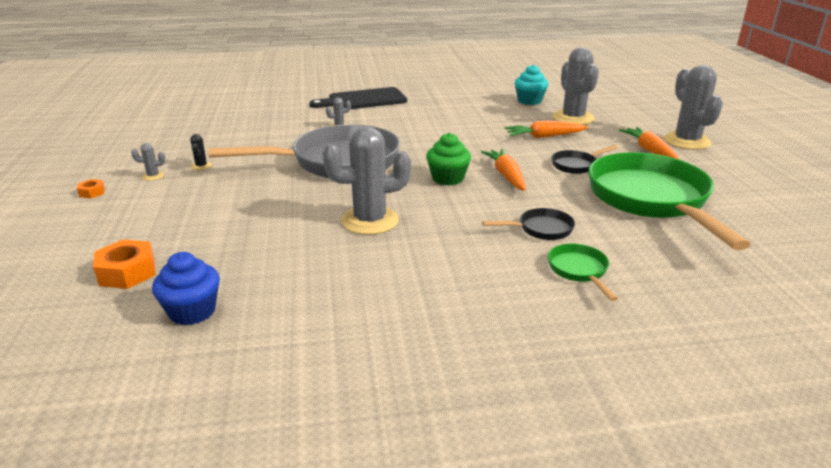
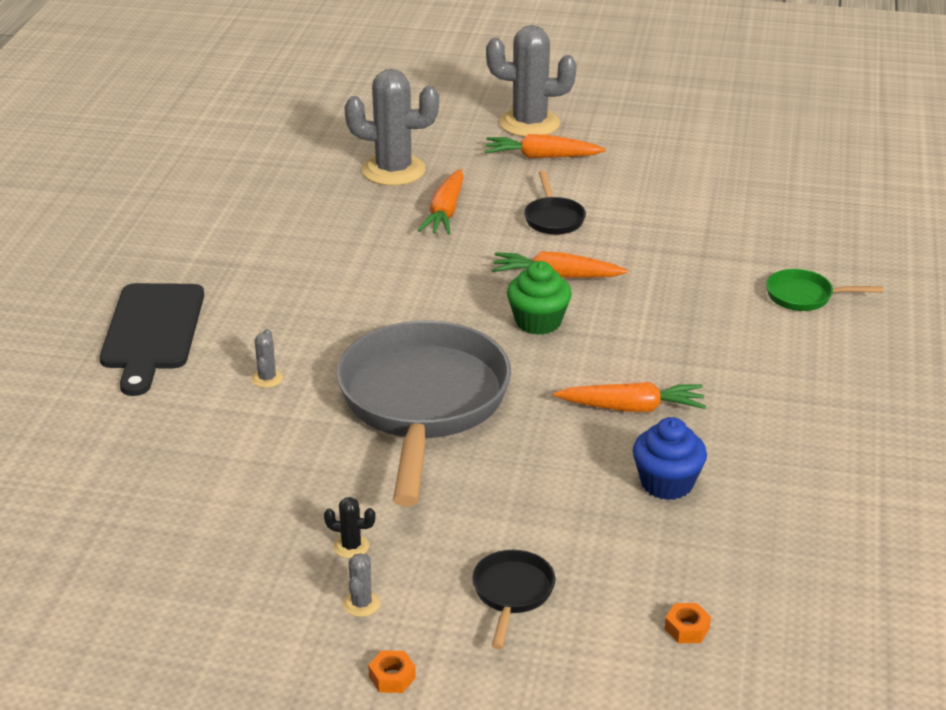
camera: 70 degrees left, 5 degrees up
(127, 272) = (687, 629): orange nut -> orange nut, size x0.53
(192, 311) = (799, 573): blue cupcake -> blue cupcake (667, 483)
(370, 221) = (632, 408): grey cactus -> orange carrot
(529, 101) = (294, 182): turquoise cupcake -> none
(541, 229) = (709, 293): black pan -> black pan (512, 594)
(651, 200) = (673, 204): green pan -> none

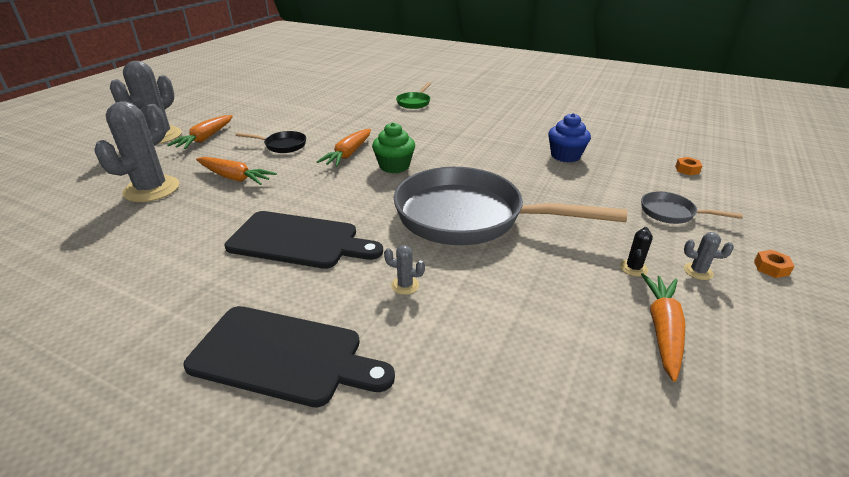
camera: 75 degrees left, 0 degrees up
(325, 294) = (299, 241): none -> black cutting board
(512, 594) = (671, 213): black pan -> grey pan
(632, 408) = (495, 154): orange carrot -> orange carrot (662, 329)

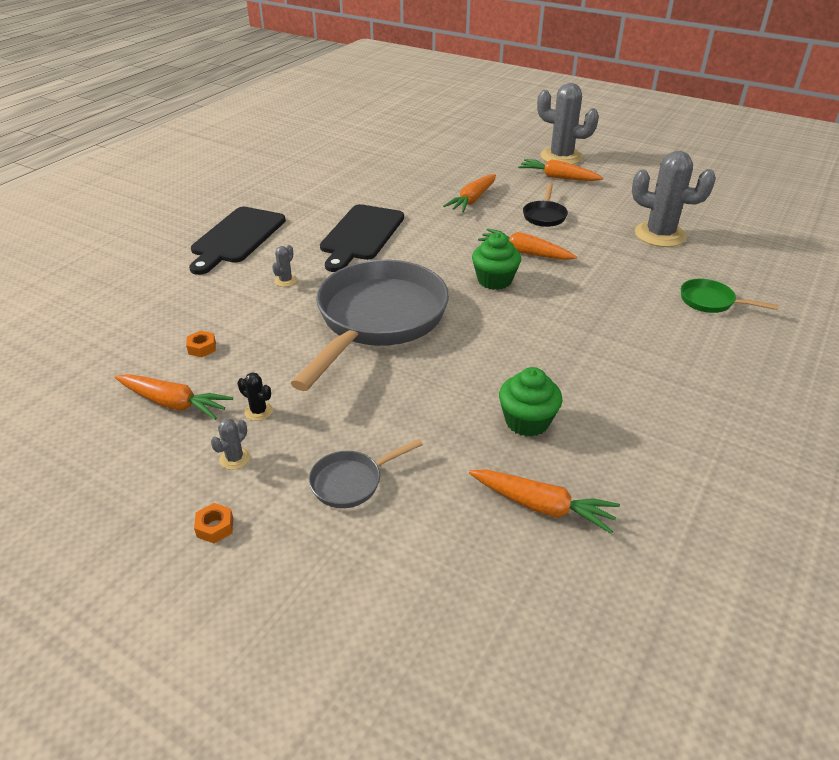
camera: 95 degrees right, 5 degrees up
(151, 189) = (454, 170): grey cactus -> grey cactus (660, 235)
(565, 156) = (527, 421): blue cupcake -> green cupcake
(634, 153) = (542, 506): none -> orange carrot
(671, 213) = (351, 482): grey pan -> grey pan turned 150 degrees counterclockwise
(687, 170) = (477, 555): orange nut -> orange nut (202, 348)

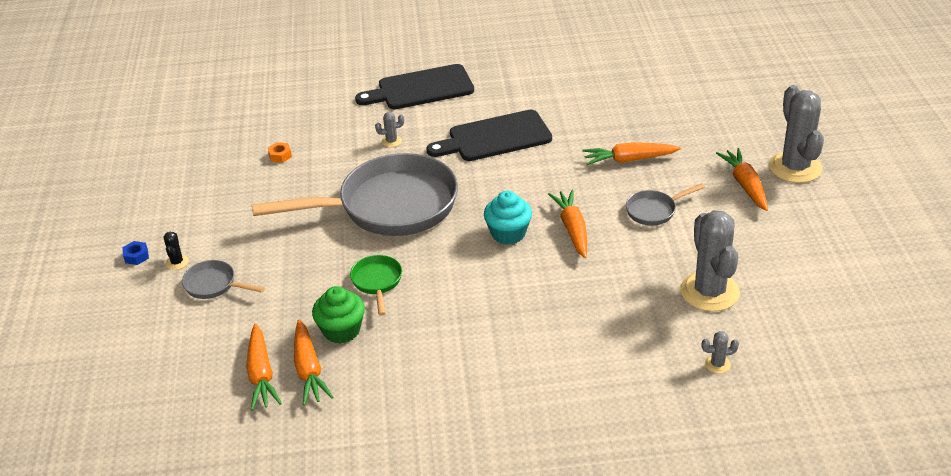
camera: 55 degrees right, 0 degrees up
(174, 403) = (219, 179): orange carrot -> orange carrot (309, 370)
(215, 527) = (136, 256): orange nut -> blue nut
(235, 458) = (194, 230): grey cactus -> grey cactus (717, 364)
(258, 411) = (242, 214): black cactus -> black cactus (177, 262)
(494, 280) = (508, 233): green cupcake -> turquoise cupcake
(544, 216) = (654, 211): black pan -> grey pan
(711, 302) = (618, 366): green pan -> green pan (377, 282)

